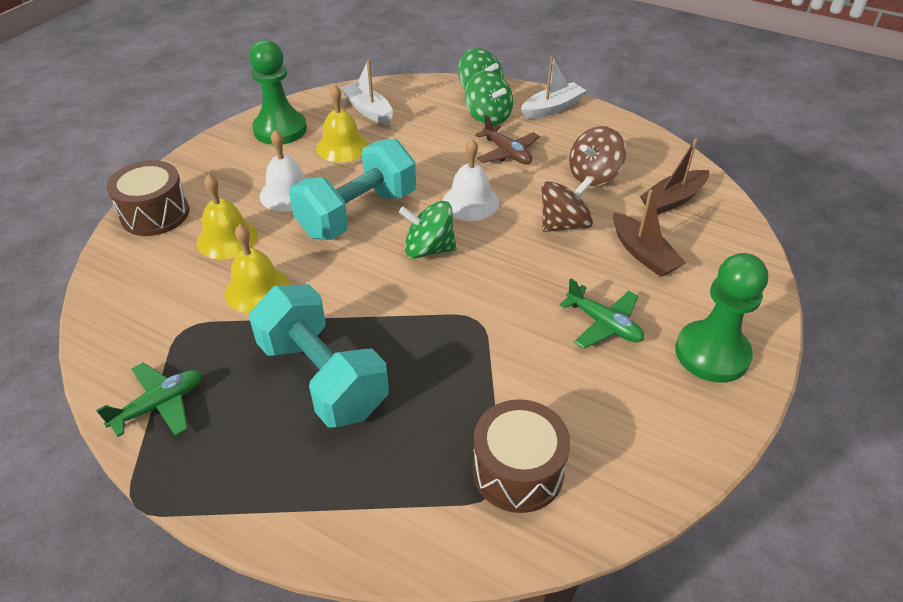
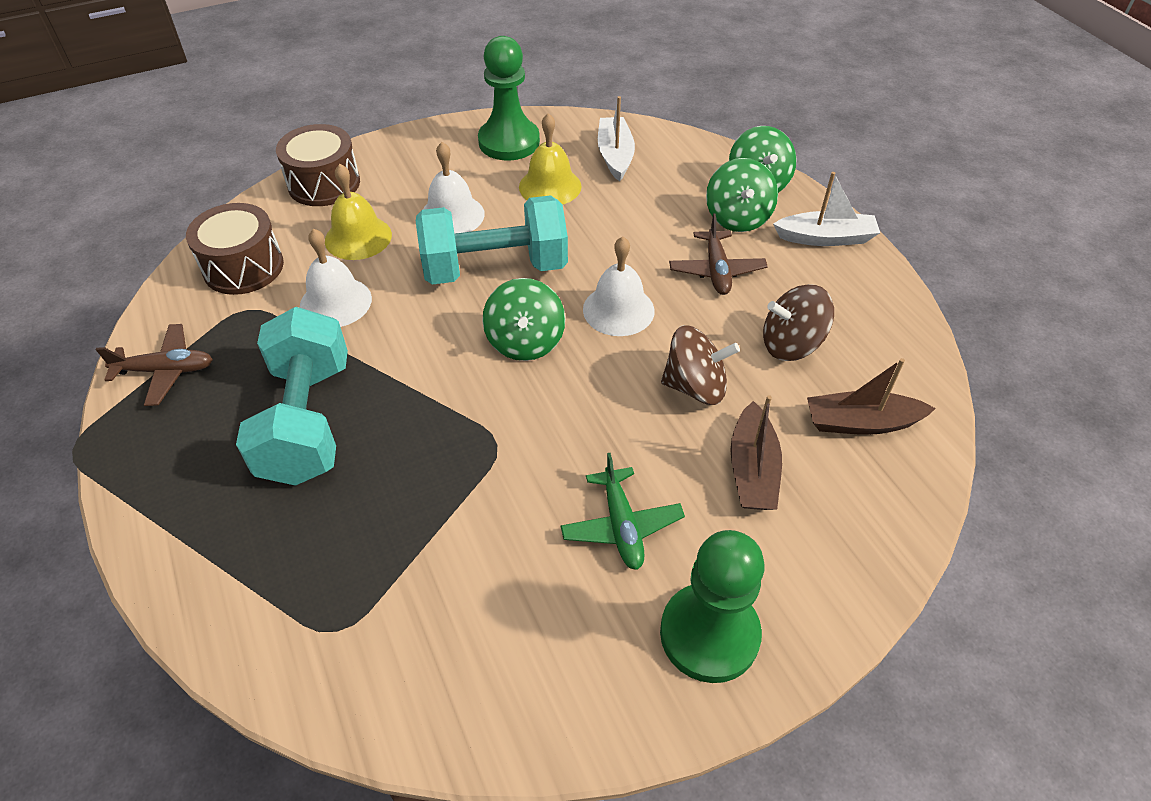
camera: 35 degrees right, 5 degrees up
(159, 405) = (166, 371): green plane -> brown plane
(257, 289) = (335, 302): yellow bell -> white bell
(429, 249) = (525, 341): green spinning top -> green spinning top turned 135 degrees counterclockwise
(518, 471) = (379, 625): brown drum -> brown drum (243, 267)

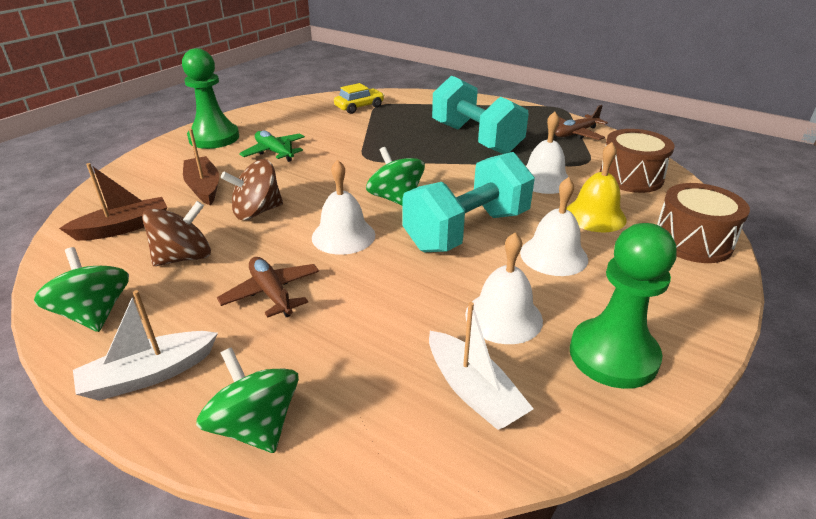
camera: 150 degrees right, 15 degrees down
(379, 639) = (359, 107): none -> yellow car
(550, 186) = (503, 317): yellow bell -> white bell
(737, 217) = (268, 361): green spinning top -> green spinning top (94, 314)

